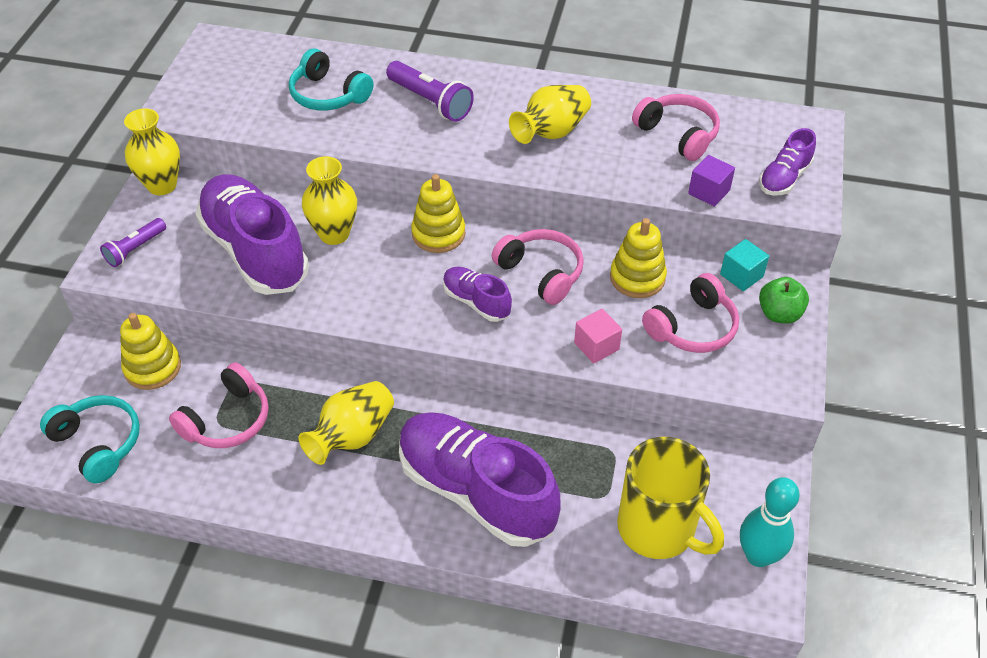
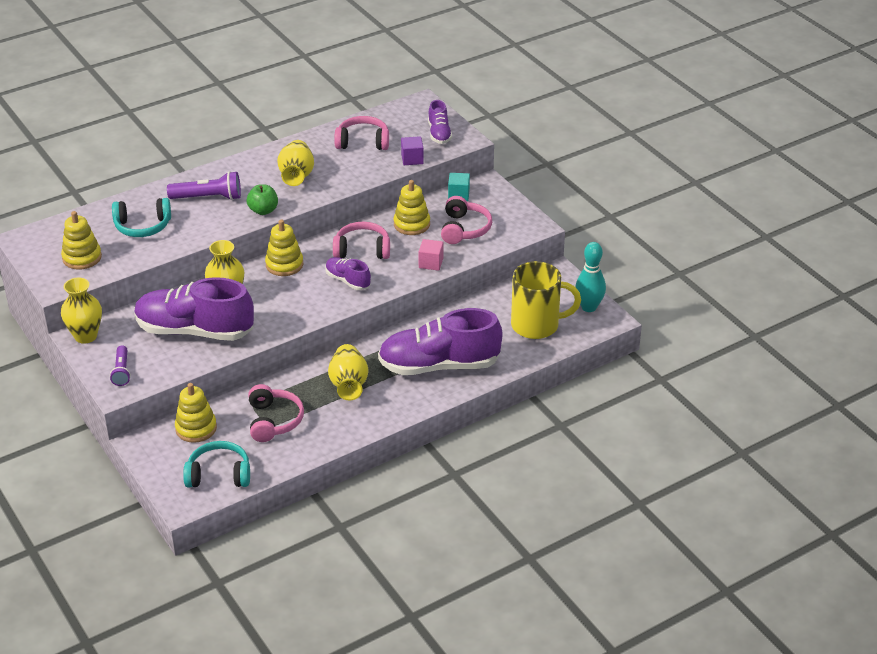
camera: 45 degrees left, 10 degrees down
(231, 94) = (82, 258): none -> yellow stacking toy
(476, 302) = (348, 281): purple shoe -> purple shoe turned 45 degrees clockwise
(779, 314) = (495, 200): green apple -> green apple (263, 210)

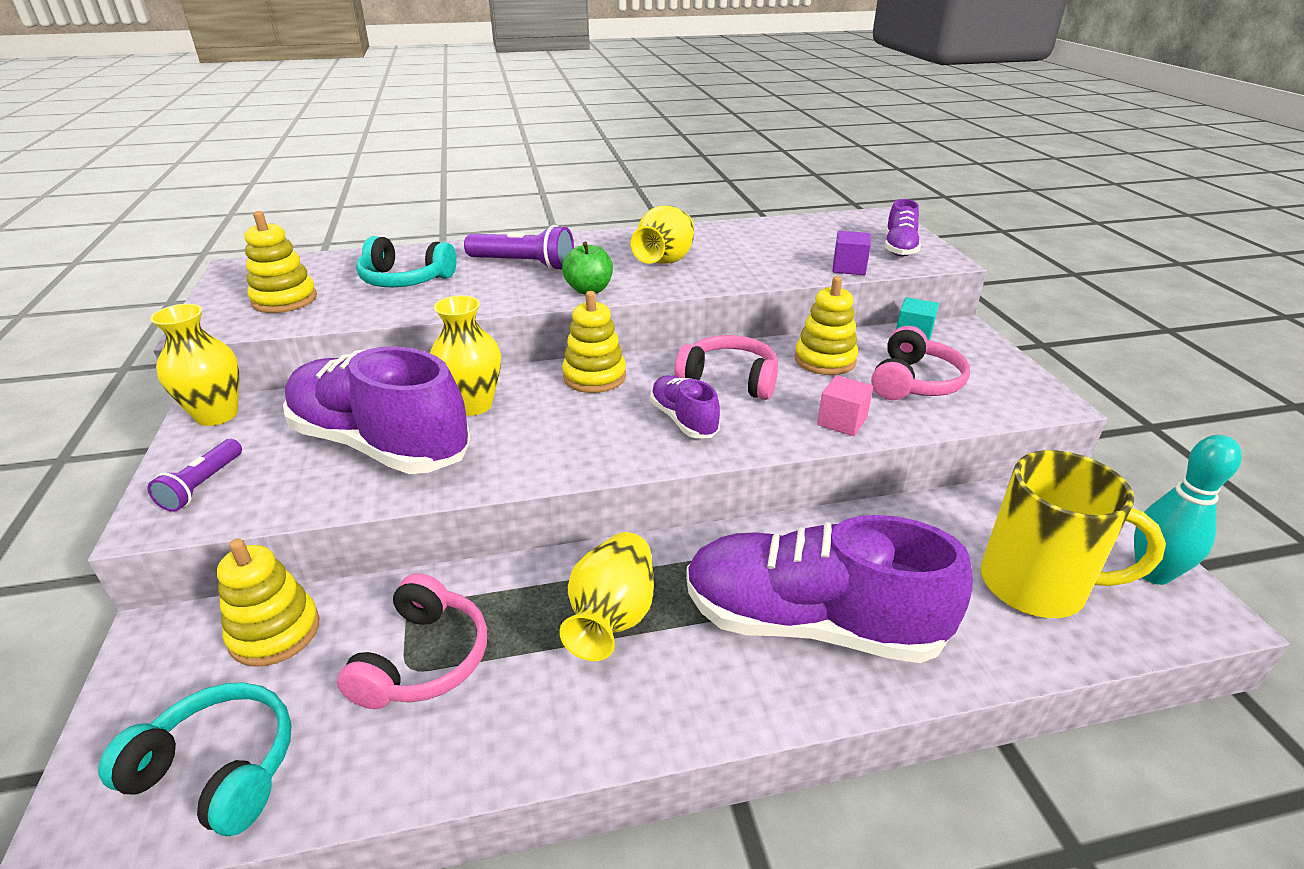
camera: 20 degrees right, 5 degrees down
(363, 142) = (780, 241): pink headphones -> none

